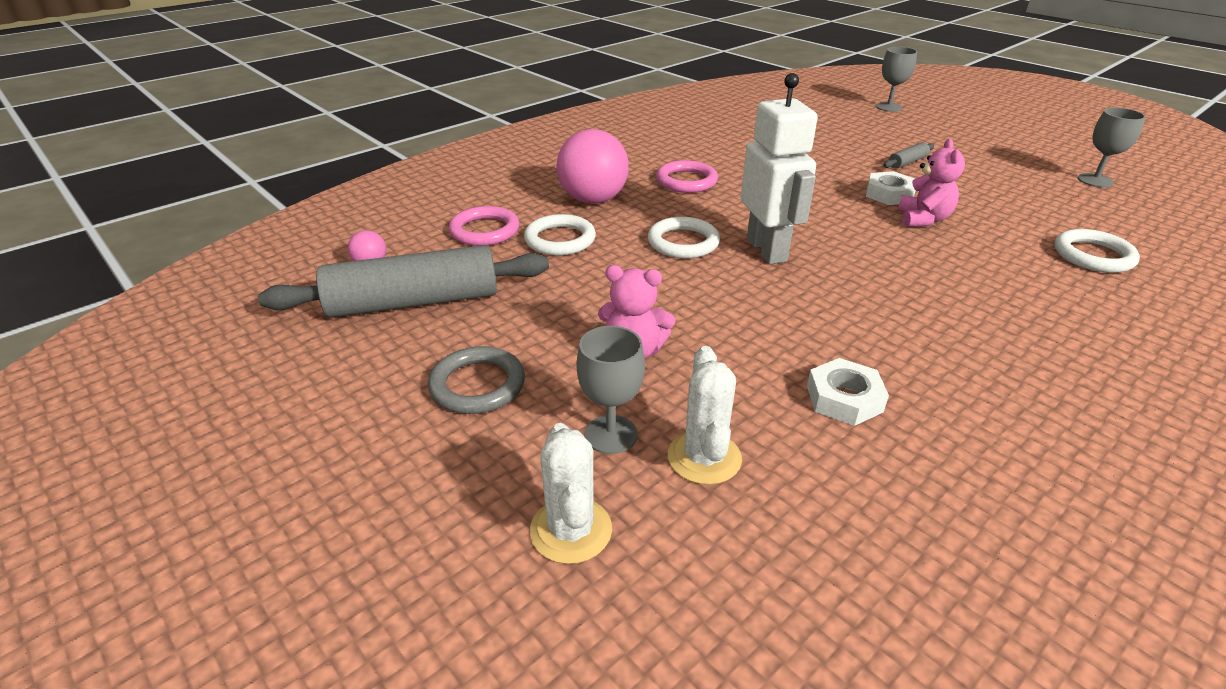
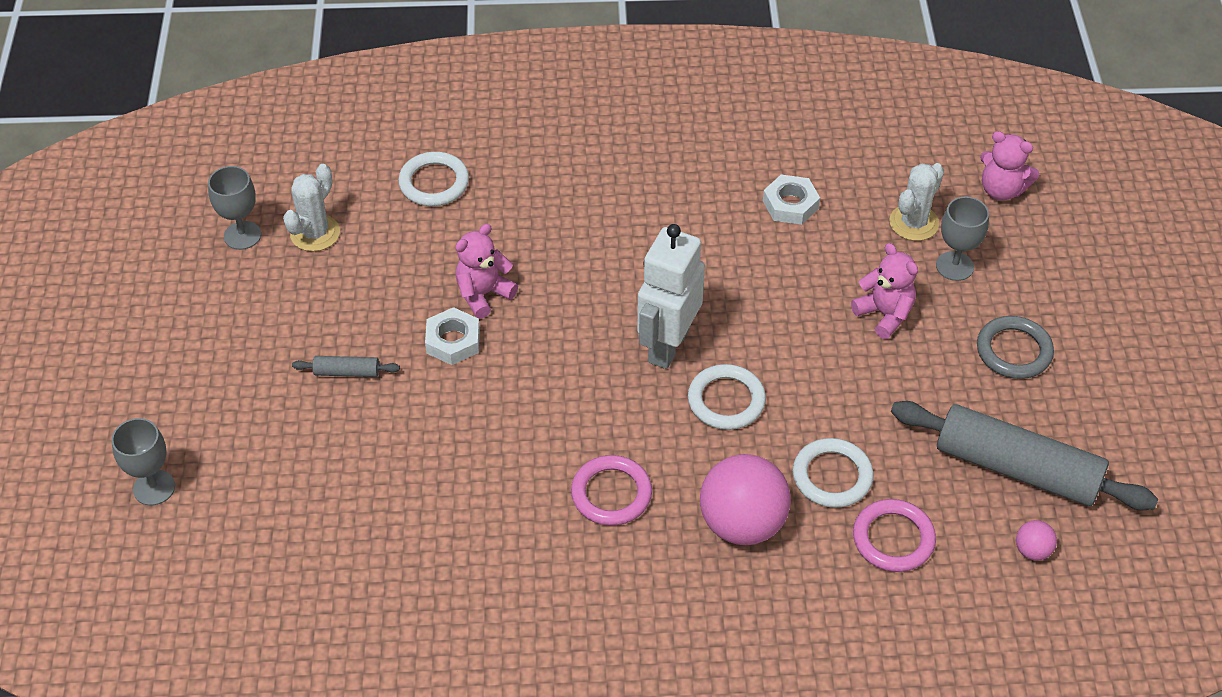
camera: 140 degrees left, 15 degrees up
(571, 530) = (1020, 230): white cactus -> white cactus (315, 233)
(645, 580) = (1001, 190): none -> pink teddy bear

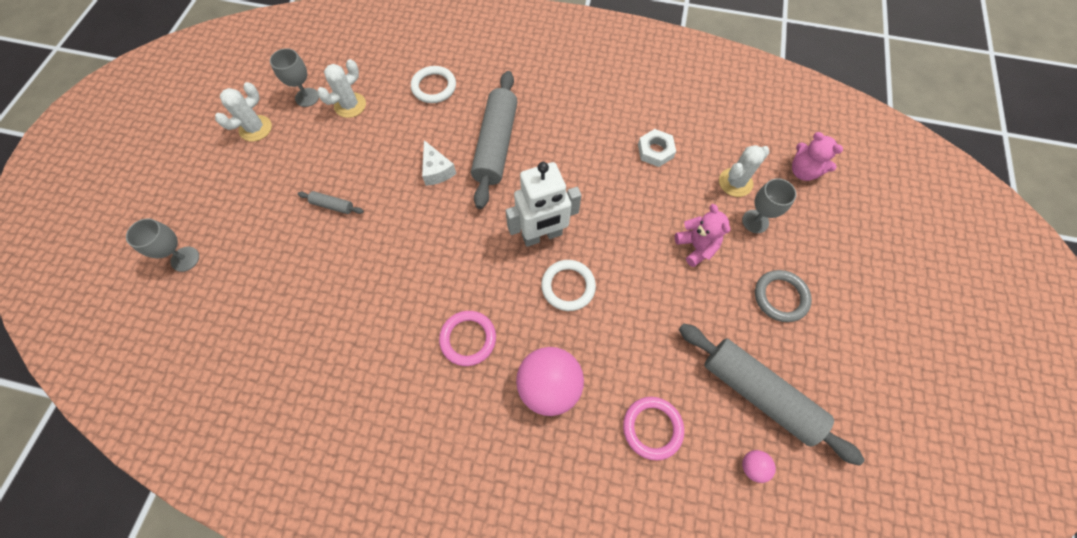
camera: 15 degrees right, 15 degrees up
(180, 294) = (255, 128): none -> white cactus
(453, 341) = (406, 199): white nut -> none
(483, 294) = (437, 170): pink teddy bear -> white cheese
(558, 243) = (496, 145): none -> grey rolling pin
(667, 346) = (542, 235): white robot -> white robot turned 150 degrees counterclockwise
(832, 476) = (623, 365): white ring -> none

